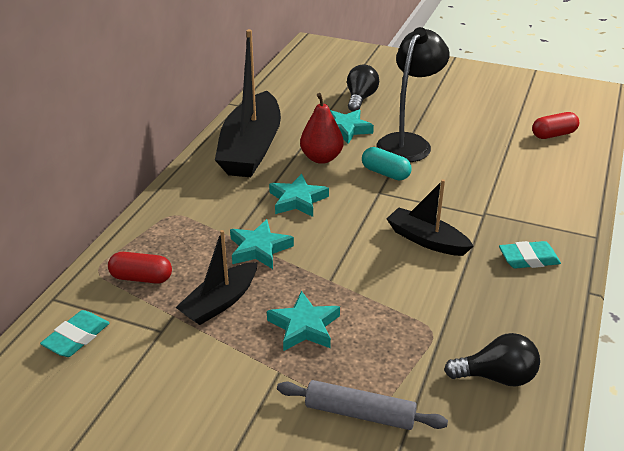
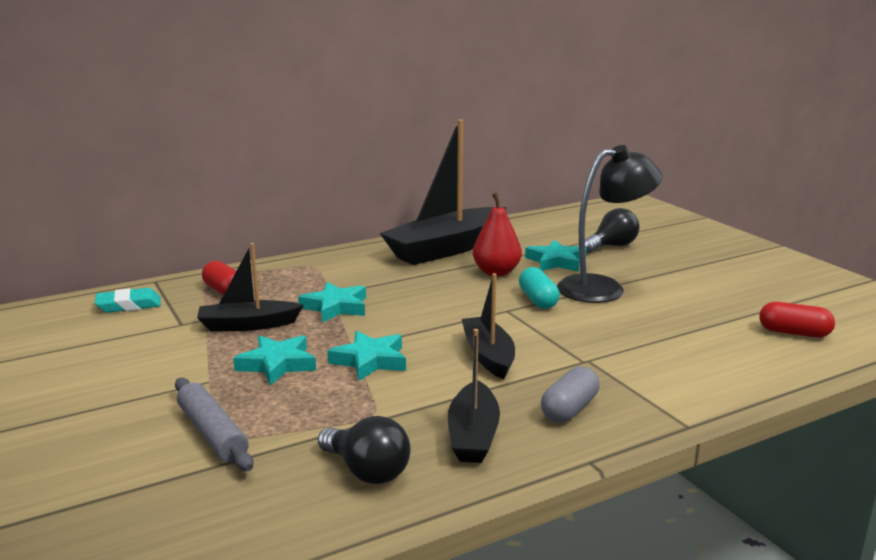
camera: 40 degrees right, 15 degrees down
(297, 200) = (423, 290): turquoise star -> turquoise star (370, 361)
(510, 311) = (473, 435): none -> black boat
(528, 259) = (569, 409): turquoise eraser -> grey capsule

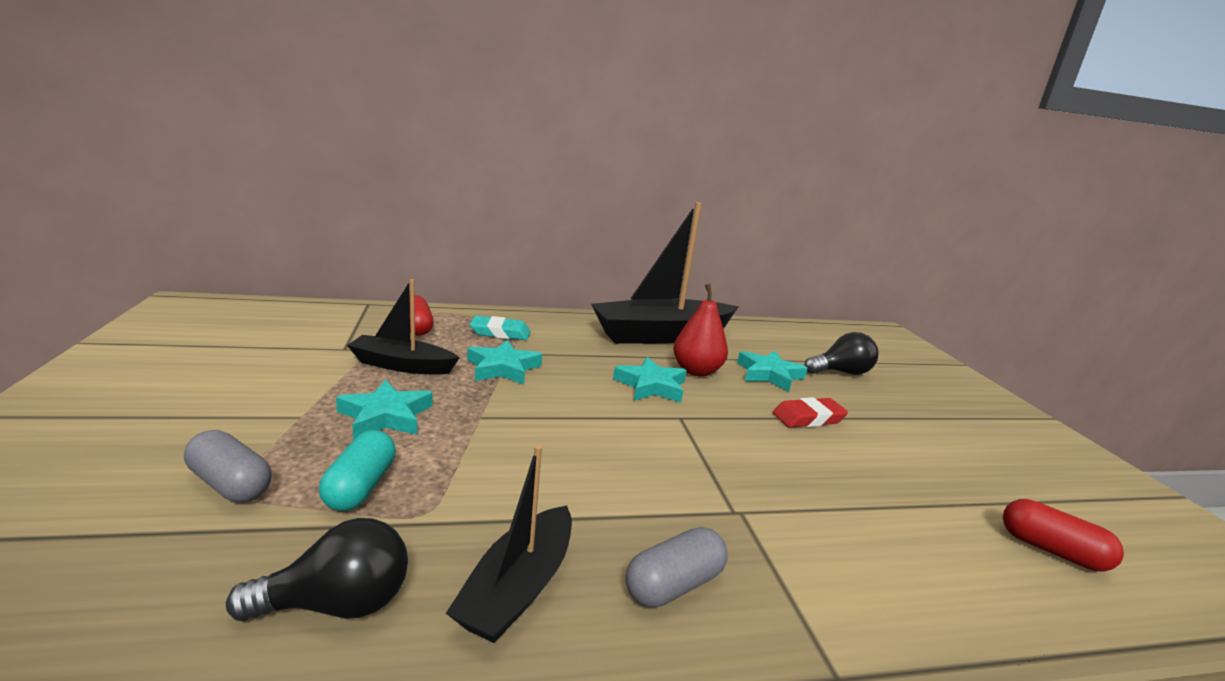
camera: 15 degrees right, 0 degrees up
(129, 305) = (321, 319): turquoise eraser -> turquoise eraser (500, 333)
(212, 433) = (230, 484): grey rolling pin -> grey capsule
(367, 471) = (337, 604): black light bulb -> black light bulb turned 75 degrees counterclockwise
(370, 361) = (483, 439): turquoise star -> turquoise star (651, 386)
(488, 356) = (620, 470): black boat -> none
(538, 300) = (723, 414): turquoise capsule -> turquoise capsule (360, 487)
(603, 288) = (808, 418): black lamp -> red eraser

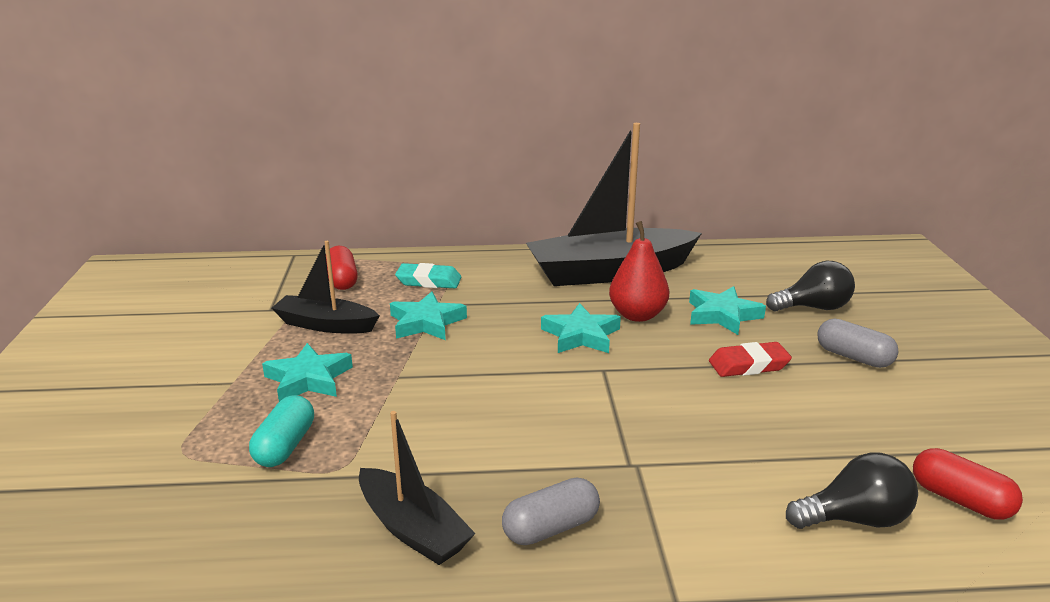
camera: 10 degrees right, 5 degrees up
(230, 484) = (178, 445): grey capsule -> grey capsule (853, 357)
(337, 604) = (267, 540): black light bulb -> black light bulb (855, 519)
(518, 588) = (413, 529): black boat -> black boat turned 75 degrees counterclockwise

